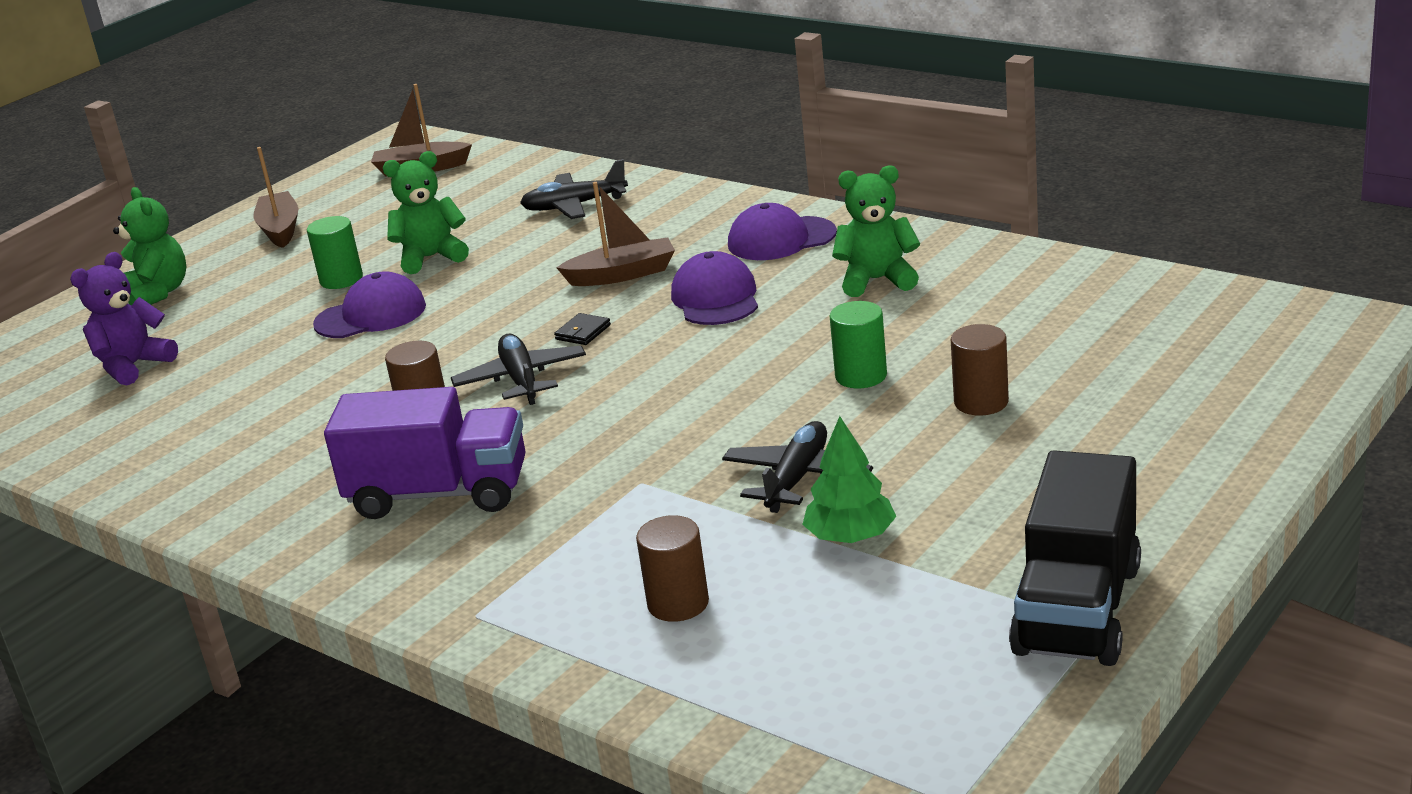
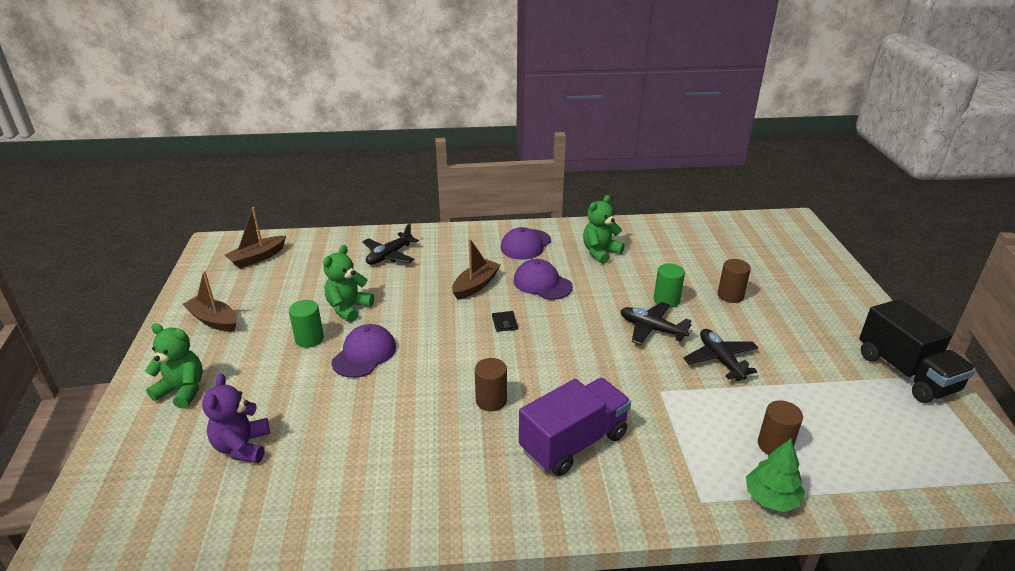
camera: 45 degrees left, 5 degrees up
(521, 380) = (513, 360): black plane -> black plane (651, 329)
(850, 537) = (784, 378): green tree -> green tree (771, 498)

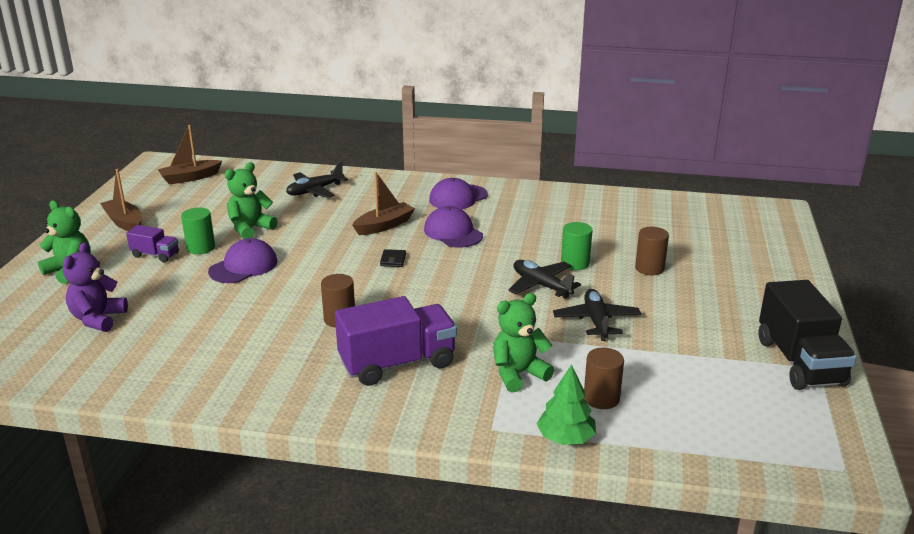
camera: 15 degrees right, 5 degrees down
(266, 355) = (155, 255): none -> purple truck
(600, 252) = (533, 213): green teddy bear -> green teddy bear (518, 374)

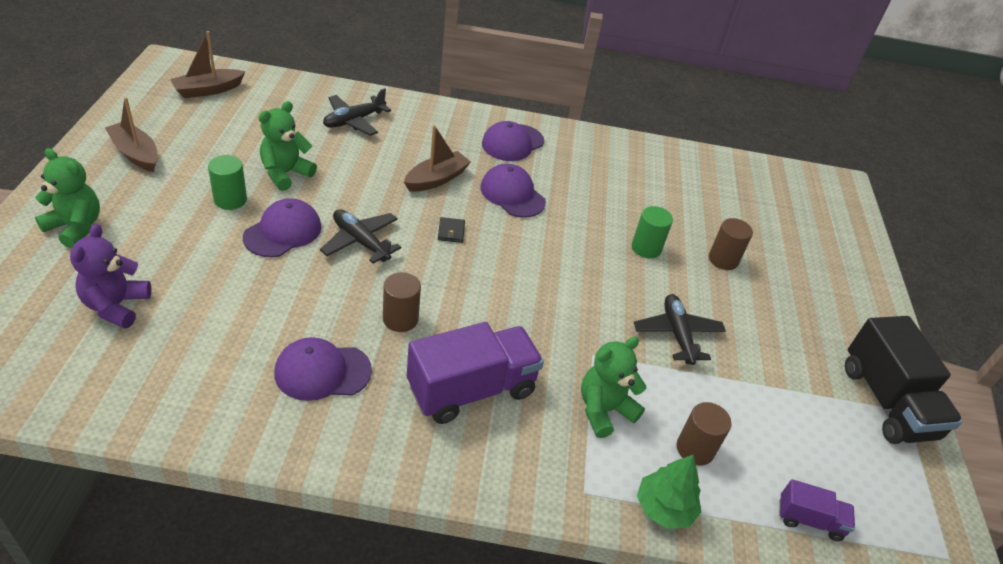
camera: 10 degrees left, 15 degrees up
(155, 255) = (177, 208): purple truck -> purple truck (809, 520)
(267, 355) = (322, 372): none -> purple cap
(541, 285) = (614, 279): black plane -> black plane (361, 241)

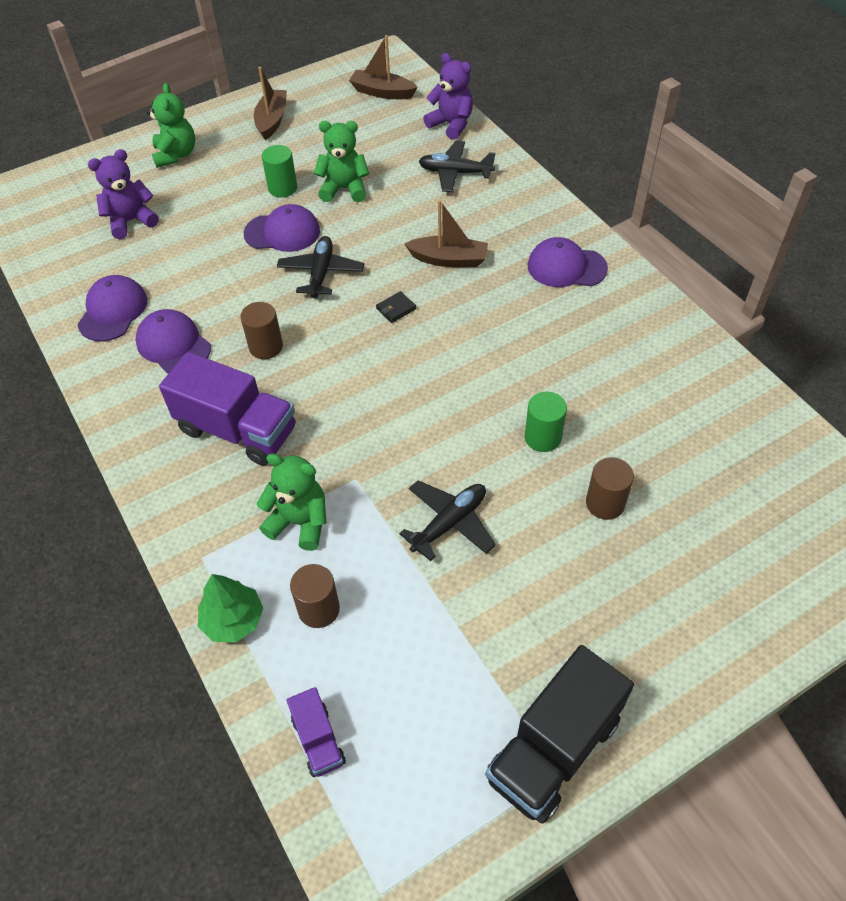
camera: 60 degrees right, 10 degrees up
(301, 90) = (451, 124): none -> purple teddy bear
(512, 194) = (493, 311): purple cap -> purple cap (113, 311)

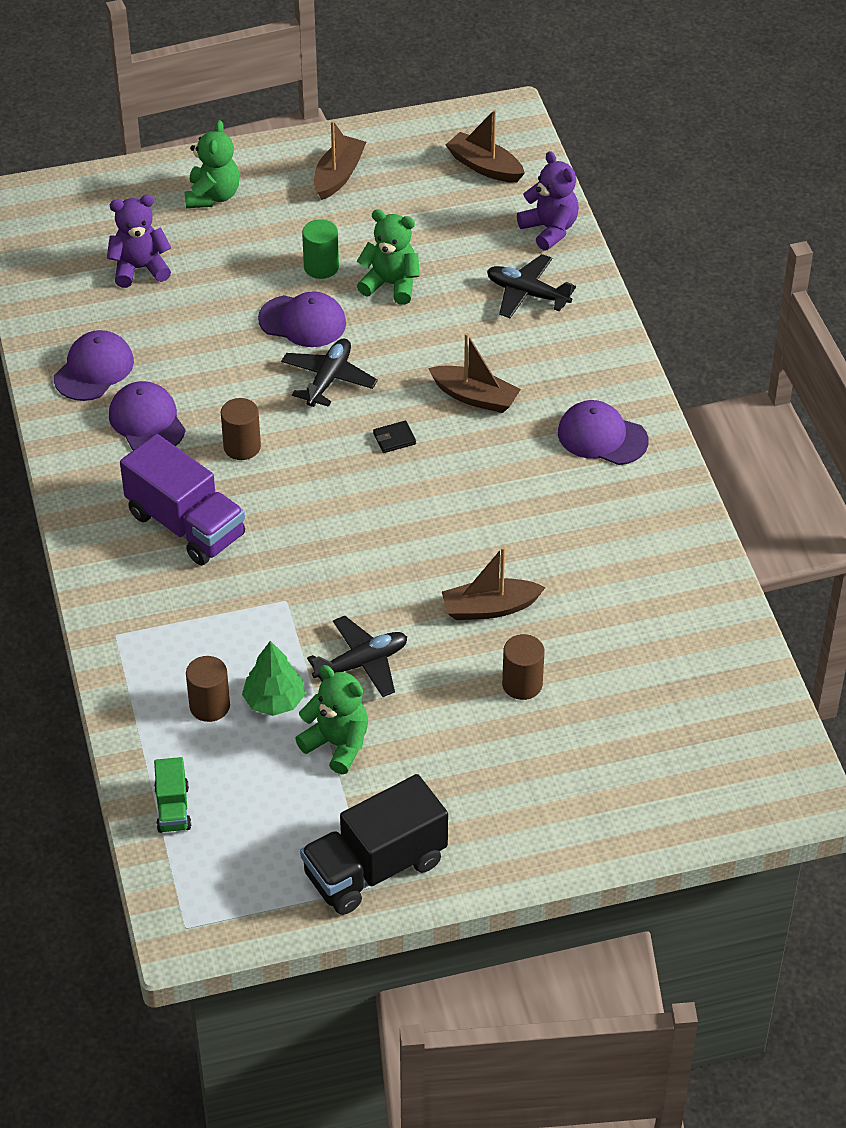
camera: 15 degrees right, 5 degrees down
(233, 620) = (129, 695): green tree -> green tree (274, 700)
(300, 522) = (218, 626): green teddy bear -> green teddy bear (337, 744)
(318, 740) = (173, 808): purple truck -> green truck
(543, 437) = (490, 608): green cylinder -> brown boat

